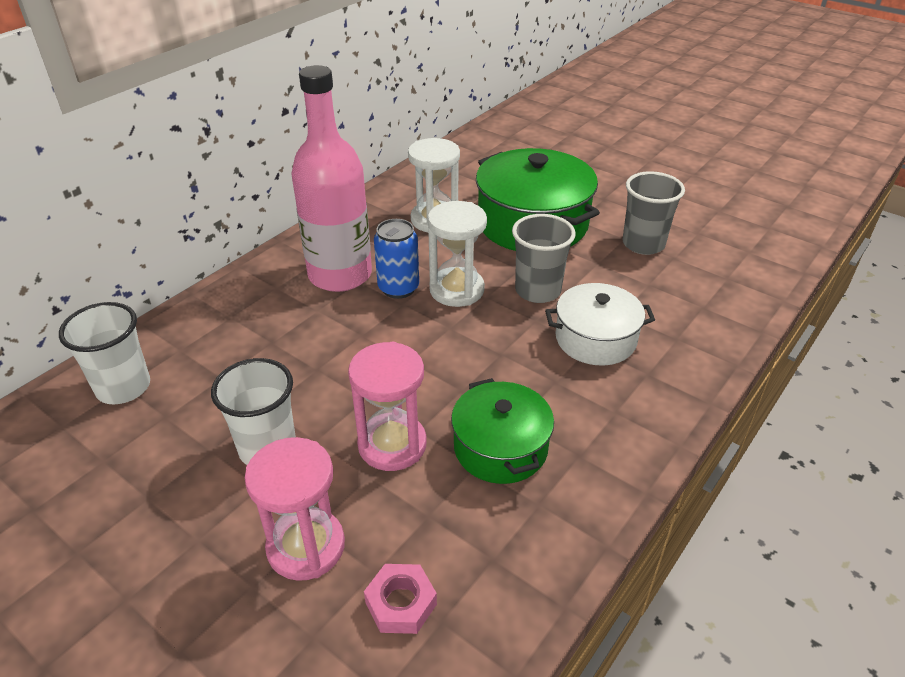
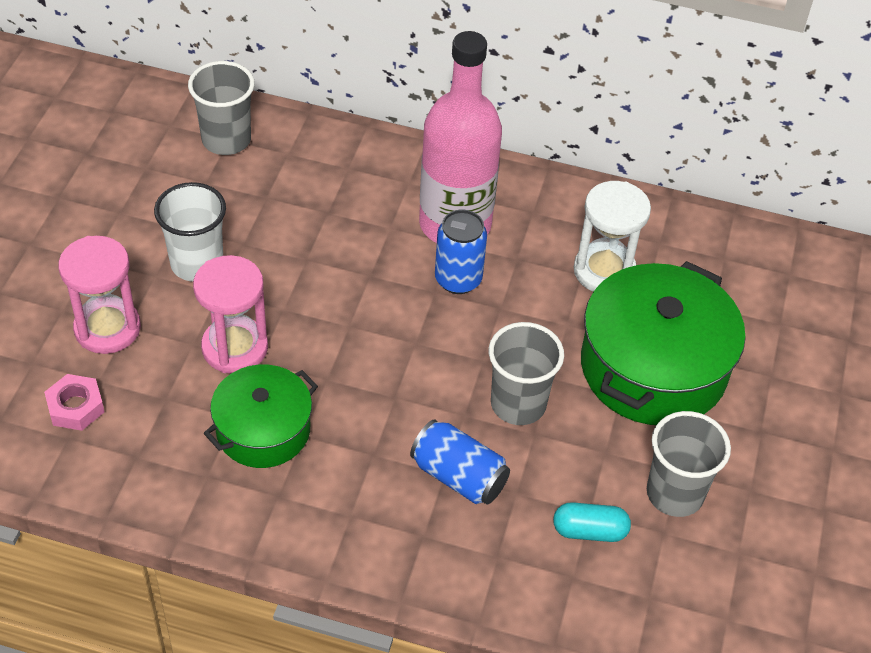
camera: 65 degrees right, 10 degrees up
(123, 387) = (226, 140): white cup -> grey cup
(456, 290) = (481, 330): white hourglass -> none
(595, 339) = (458, 476): white pot -> blue can
(665, 288) = (589, 531): none -> turquoise capsule

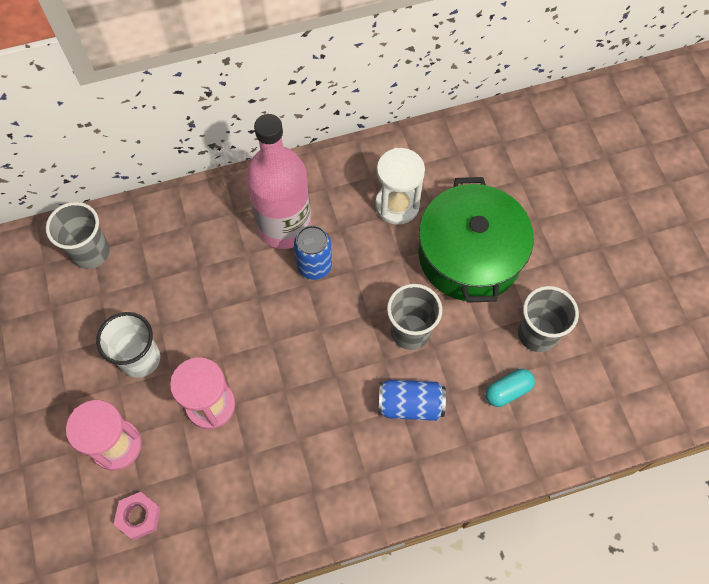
camera: 30 degrees left, 15 degrees up
(263, 430) = (271, 452): green pot -> none

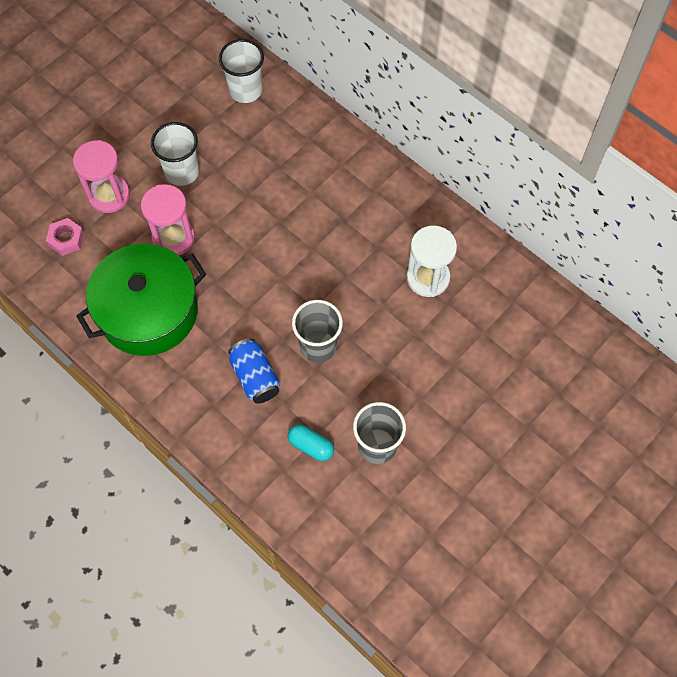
camera: 60 degrees right, 0 degrees up
(91, 252) = (245, 90): grey cup -> white cup
(285, 226) = (353, 206): pink bottle -> none
(314, 266) = (332, 246): blue can -> none
(469, 255) = (417, 357): green pot -> green pot (148, 311)

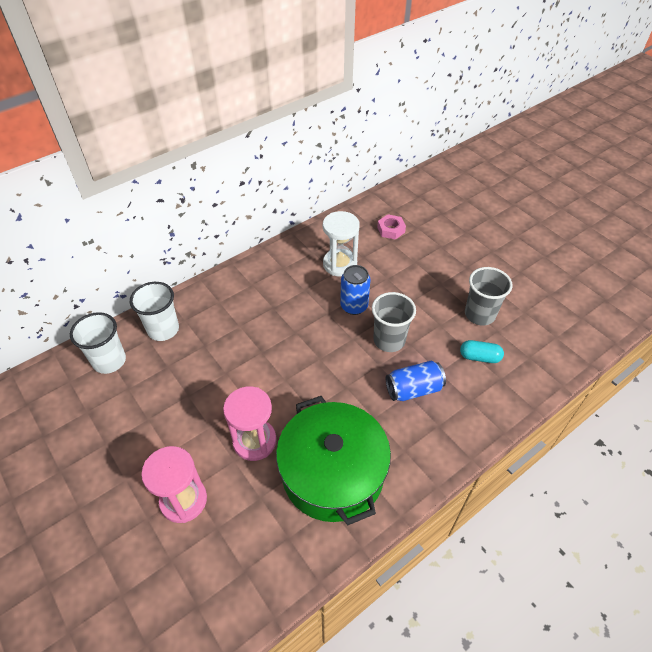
camera: 80 degrees left, 15 degrees down
(66, 239) = (225, 552): pink nut -> pink nut (391, 230)
(182, 172) = (180, 426): white cup -> white cup (163, 329)
(311, 446) = (479, 357): turquoise capsule -> turquoise capsule turned 60 degrees clockwise
(362, 302) = (354, 306): none -> blue can

